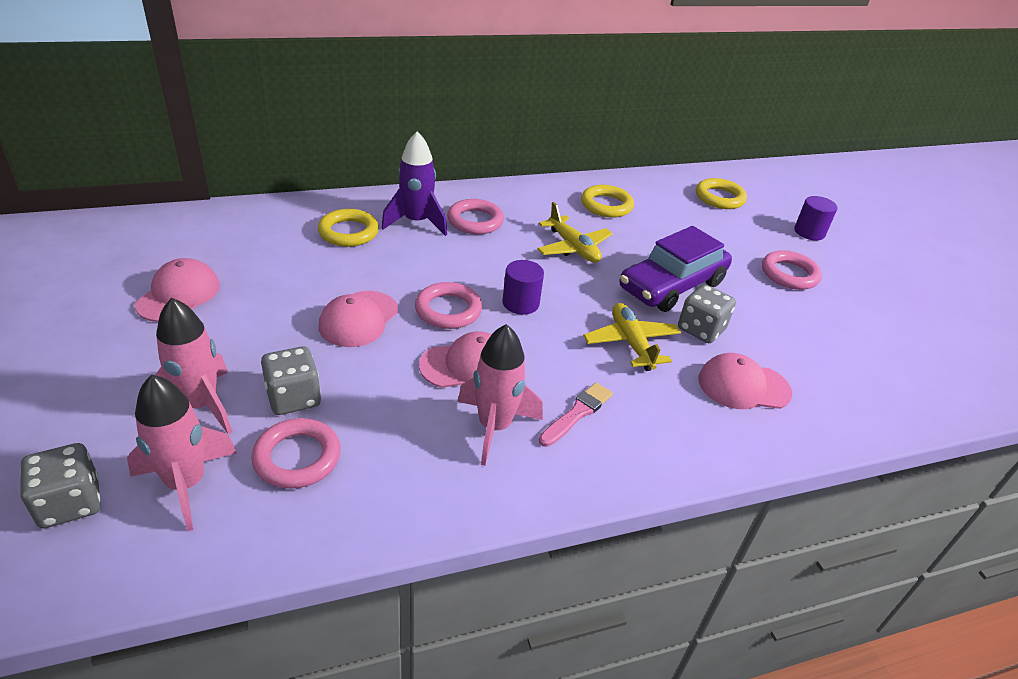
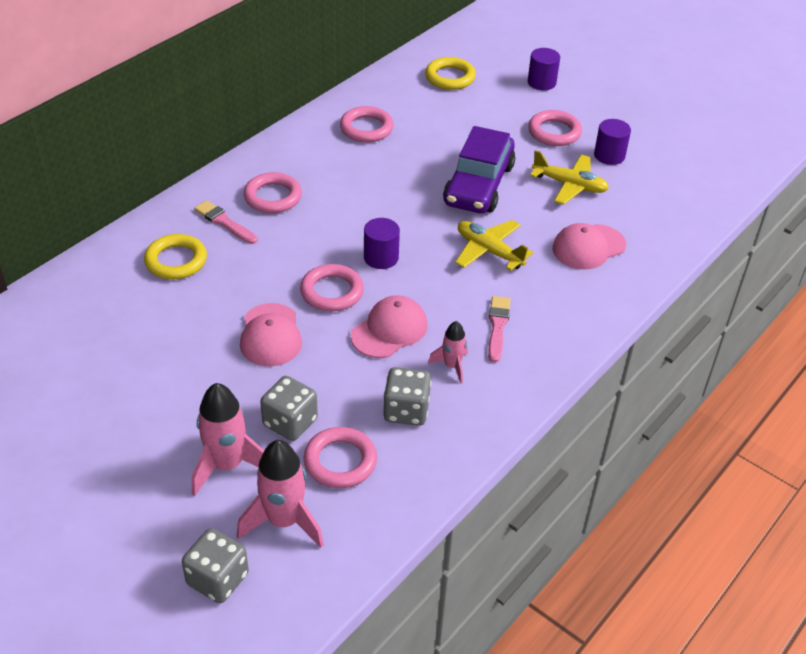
camera: 30 degrees left, 5 degrees up
(179, 295) = (97, 391): pink cap -> none
(416, 222) = (224, 222): purple rocket -> pink brush
(494, 427) = (452, 366): pink rocket -> pink rocket, size x0.57
(573, 248) = (376, 185): yellow plane -> yellow plane (569, 185)
(606, 205) = (366, 128): yellow ring -> pink ring
(701, 329) = (528, 214): grey dice -> grey dice (406, 410)
(835, 316) = (609, 155): none -> purple cylinder

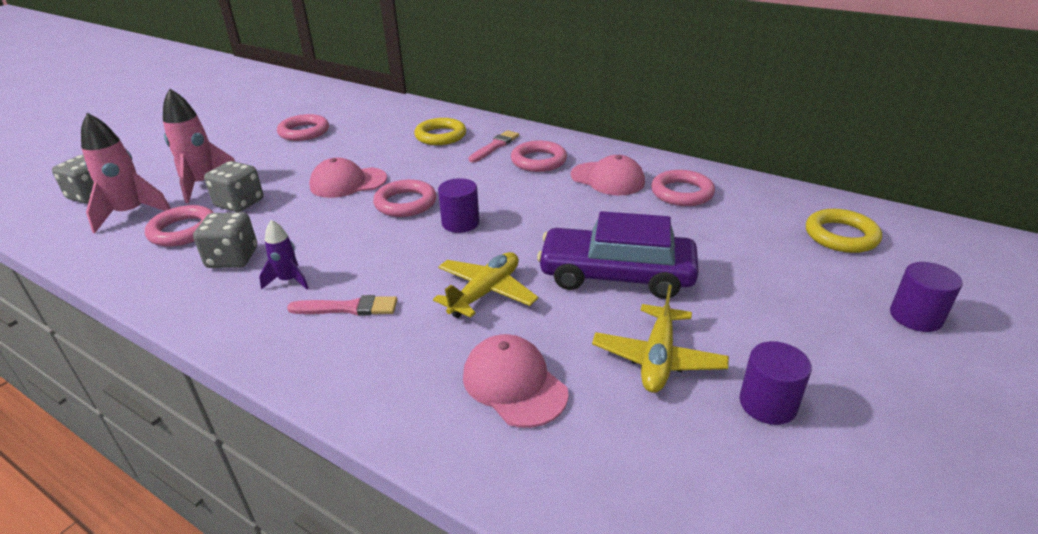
camera: 85 degrees right, 10 degrees down
(389, 330) = (349, 238): pink cap -> pink cap (607, 179)
(452, 366) = (288, 280): pink rocket -> purple rocket
(554, 132) = (787, 336): pink ring -> pink ring (304, 132)

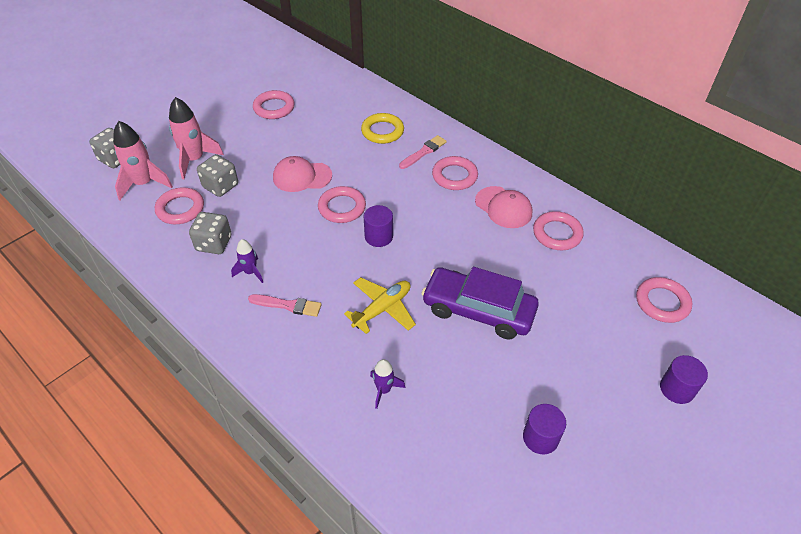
camera: 10 degrees right, 15 degrees up
(514, 384) = (384, 390): pink cap -> purple rocket
(658, 358) = (482, 388): yellow plane -> none
(841, 236) = (662, 302): yellow ring -> pink ring

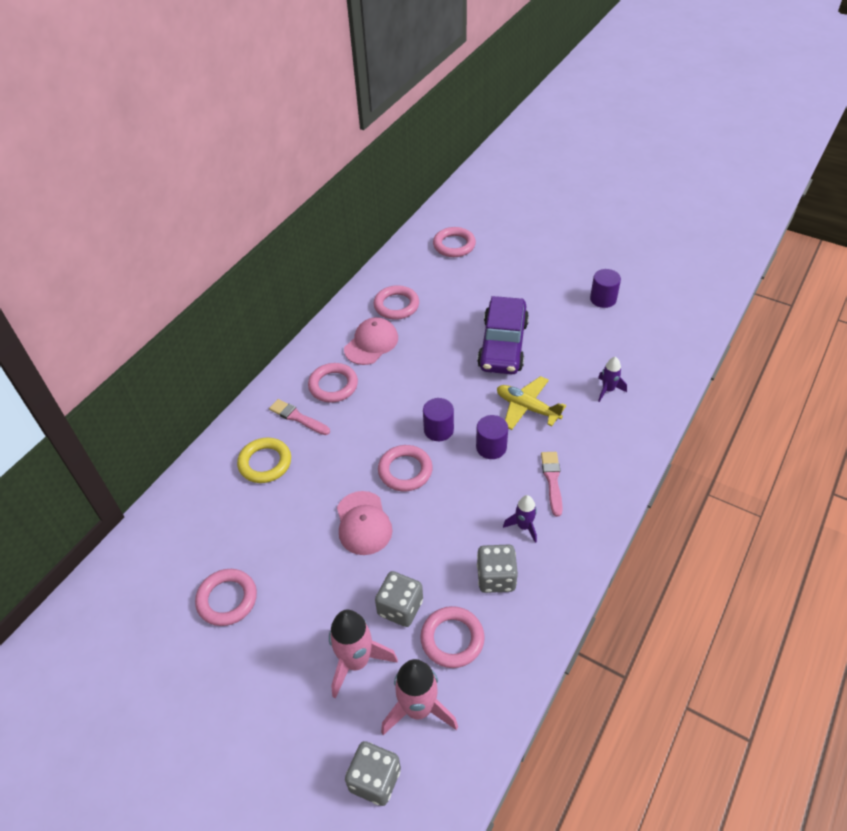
camera: 100 degrees left, 0 degrees up
(677, 389) = (530, 238): purple cylinder -> purple cylinder (491, 447)

